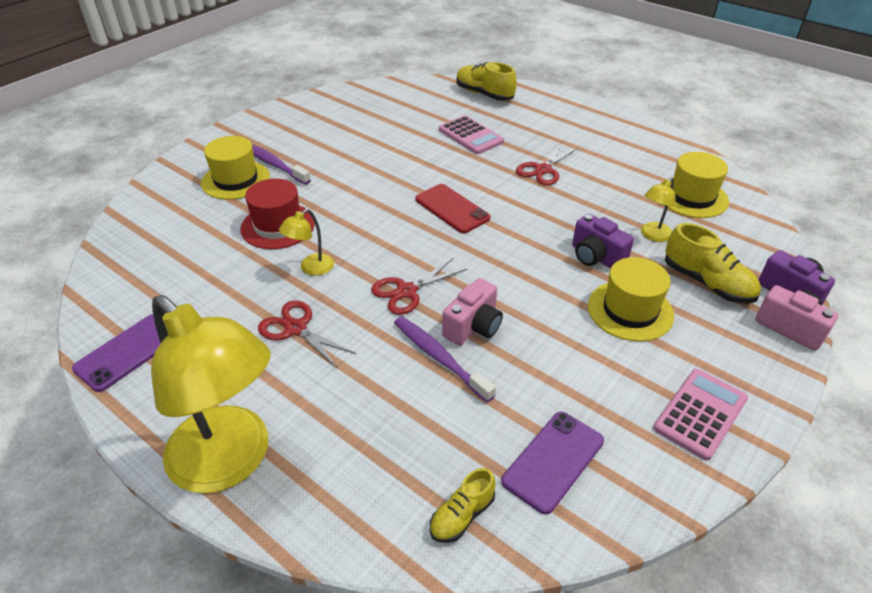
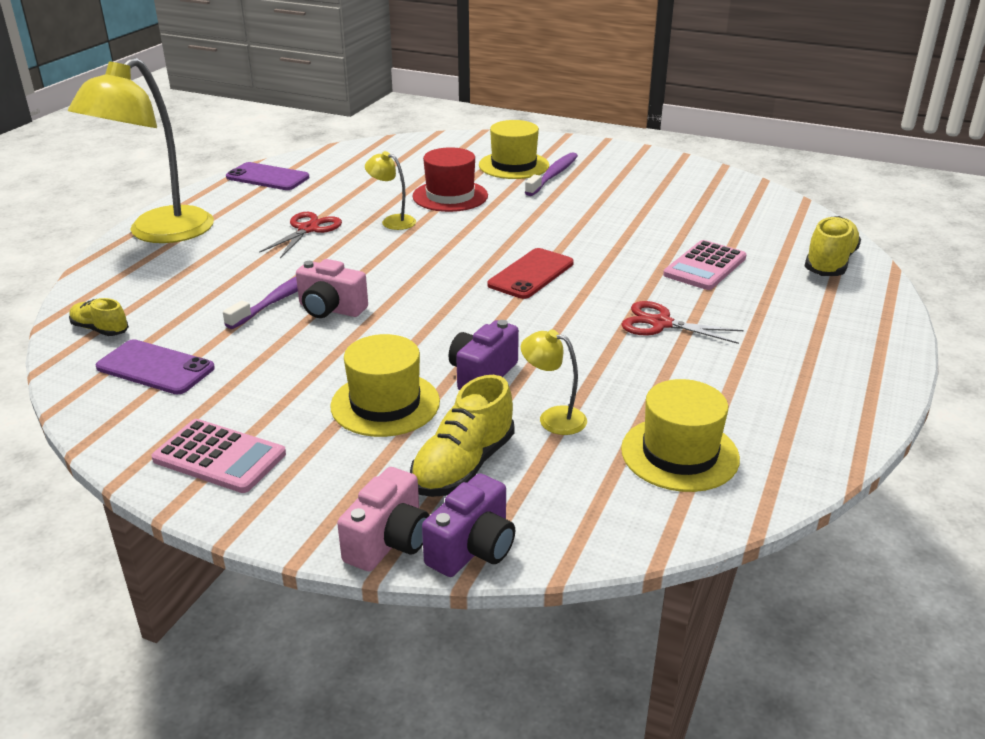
camera: 75 degrees right, 10 degrees down
(406, 291) = (375, 269): red scissors -> none

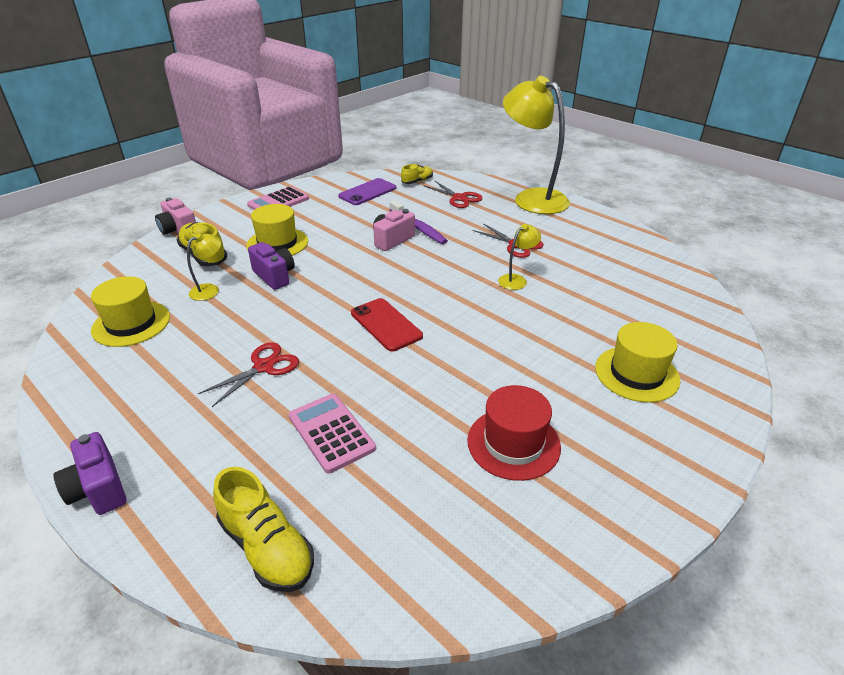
camera: 110 degrees right, 5 degrees up
(168, 283) = (459, 198): none -> red scissors
(267, 177) = (625, 239): purple phone -> none
(450, 196) = (560, 316): red hat -> red hat (513, 443)
(472, 549) = (149, 248): purple camera -> purple camera (98, 489)
(553, 175) = (600, 395): purple toothbrush -> none

